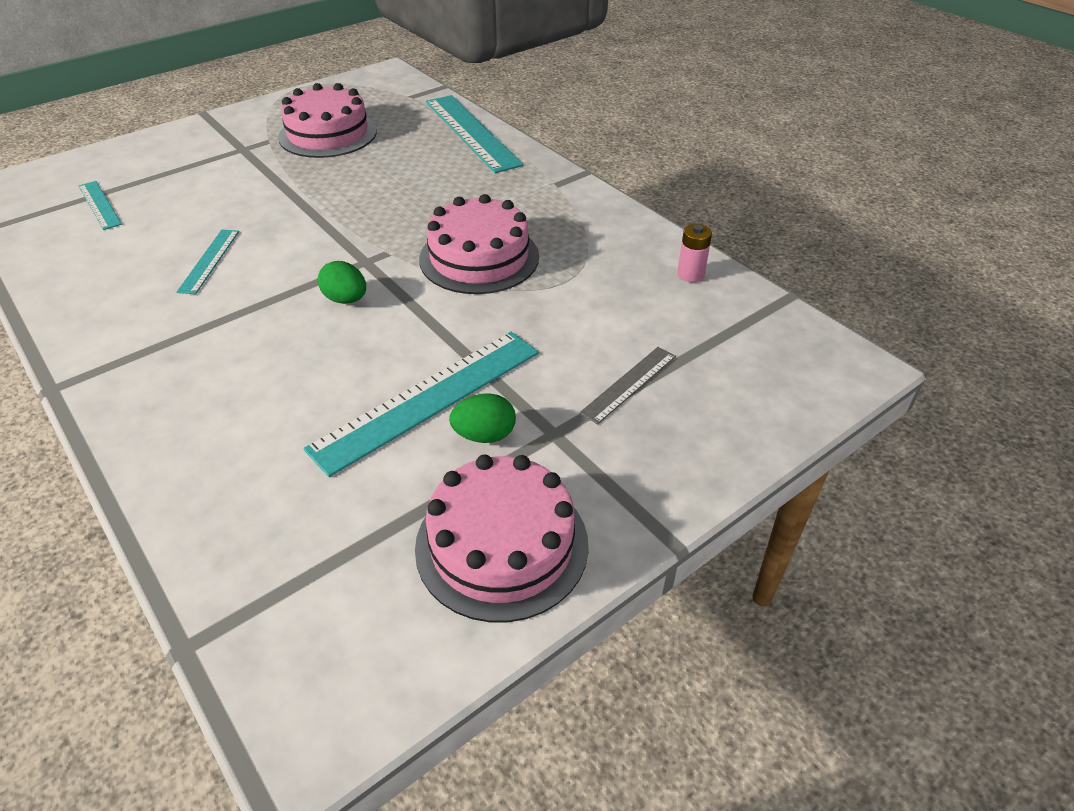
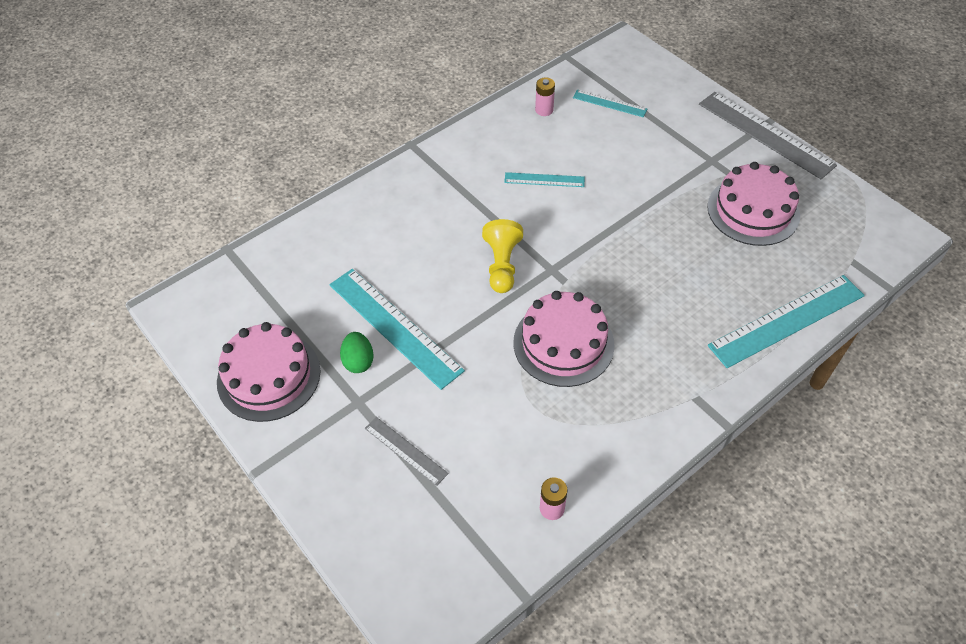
camera: 90 degrees right, 10 degrees up
(72, 255) = (544, 110): none -> pink battery
(99, 205) = (609, 103): turquoise ruler -> turquoise ruler turned 60 degrees clockwise
(222, 117) = (765, 134): none -> grey ruler
(346, 299) = (502, 265): green egg -> yellow pawn

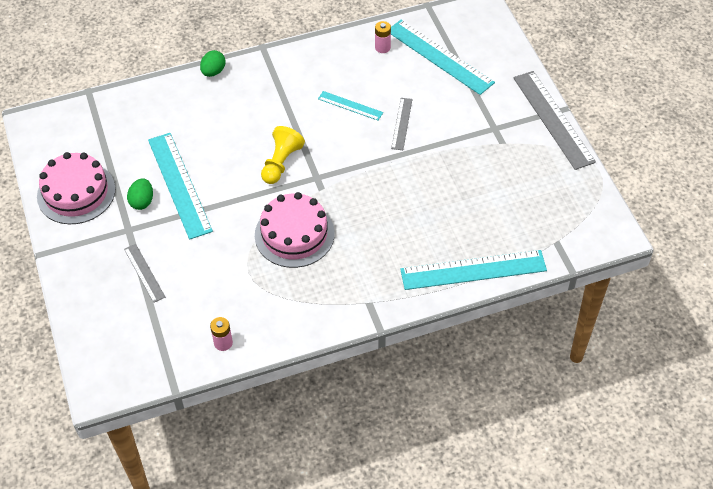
camera: 20 degrees right, 0 degrees up
(368, 186) = (213, 72): none -> green egg
(609, 103) = (439, 56): turquoise ruler -> turquoise ruler, size x1.94
(611, 183) = (401, 123): none -> grey ruler
(753, 211) = (502, 179): pink cake -> none

